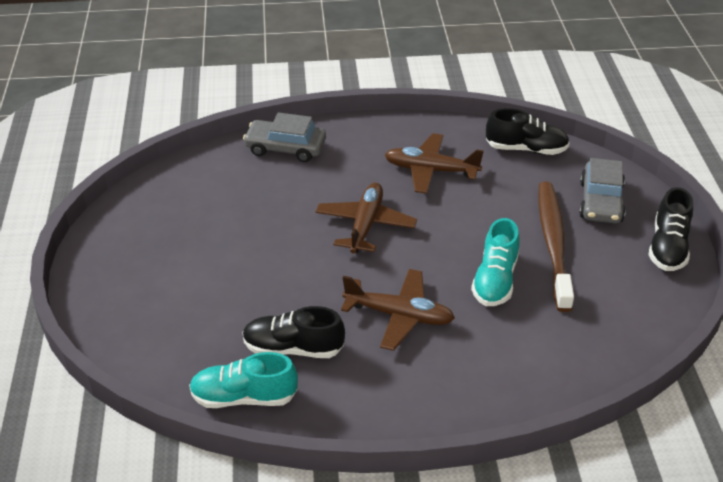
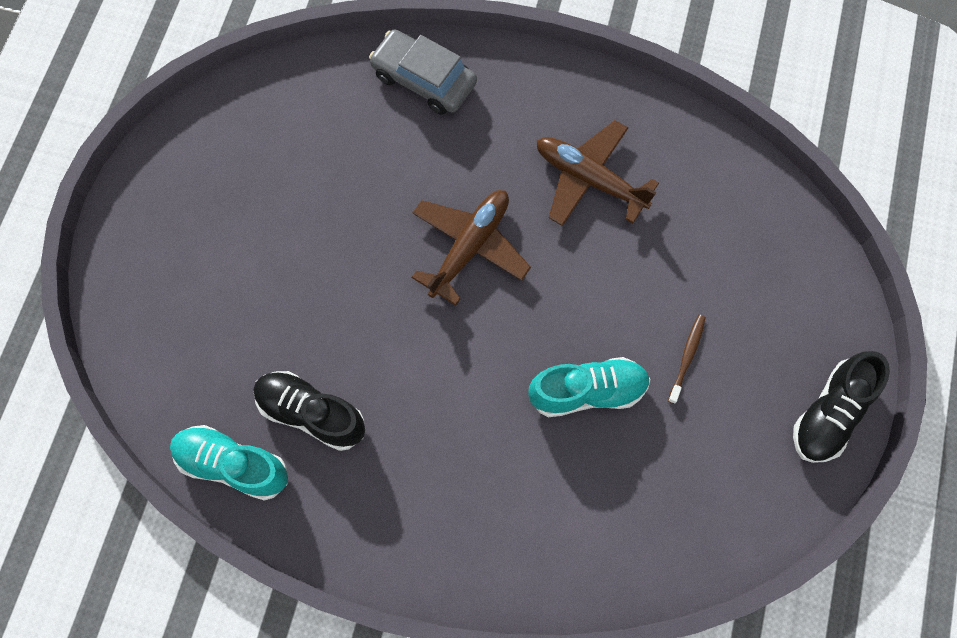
camera: 20 degrees right, 30 degrees up
(399, 316) = (450, 407): brown plane -> none
(495, 280) = (587, 391): turquoise shoe -> turquoise shoe turned 135 degrees counterclockwise
(526, 149) = (730, 180): black shoe -> none
(553, 244) = (687, 357): brown toothbrush -> brown toothbrush, size x0.41
(600, 202) = (782, 306): grey car -> none

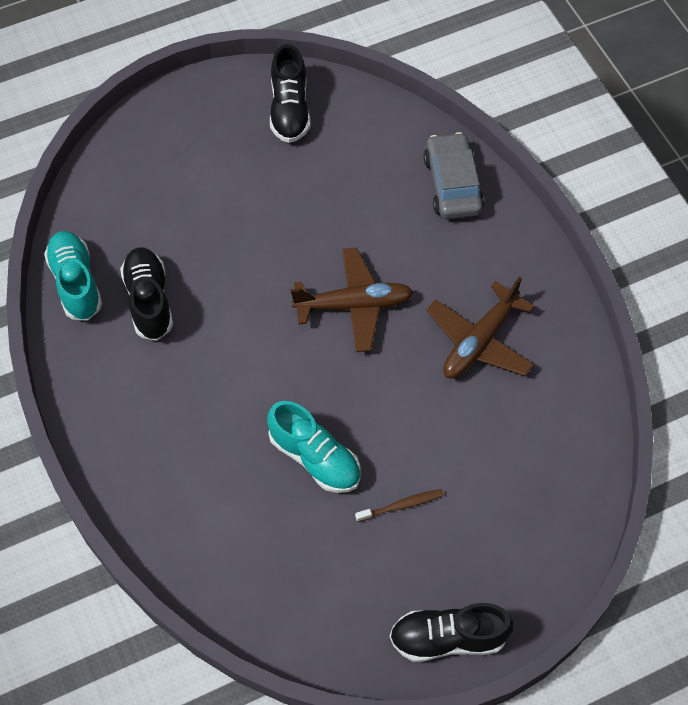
camera: 50 degrees right, 10 degrees down
(225, 144) = (289, 110): none -> black shoe
(589, 179) = (479, 341): brown plane -> brown plane turned 135 degrees counterclockwise

